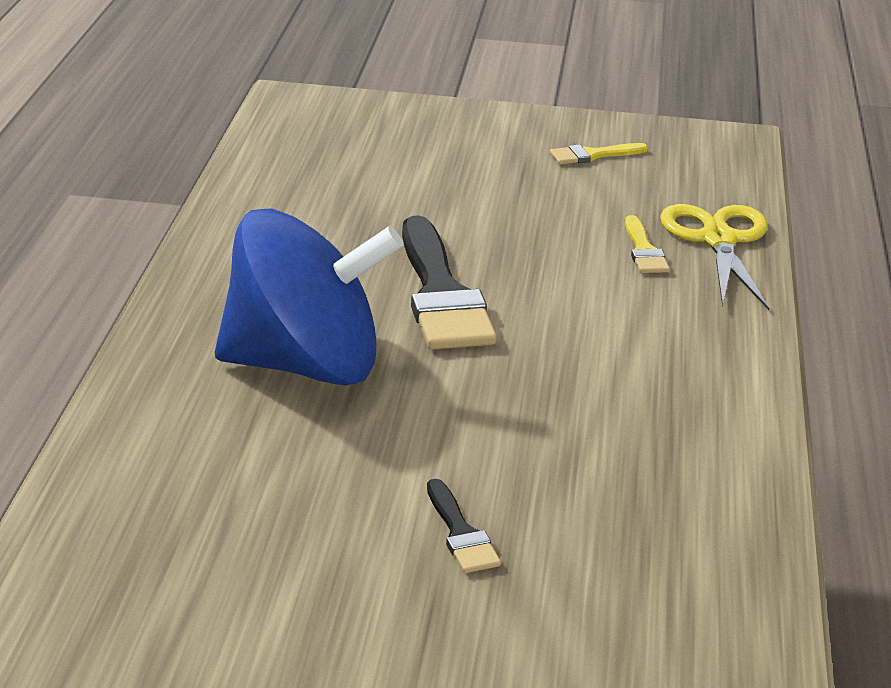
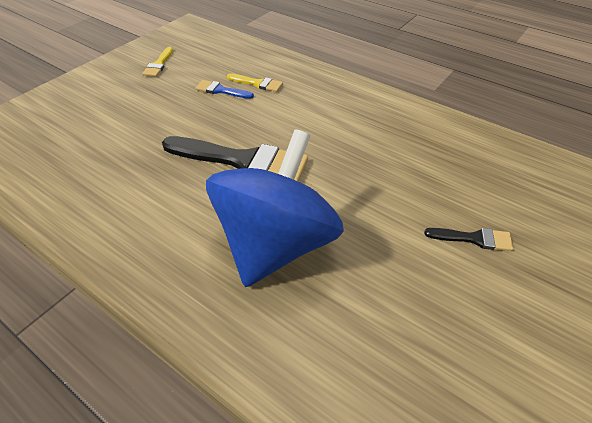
camera: 60 degrees left, 15 degrees up
(587, 226) = (221, 90): none -> blue brush
(718, 240) = (267, 62): yellow scissors -> none

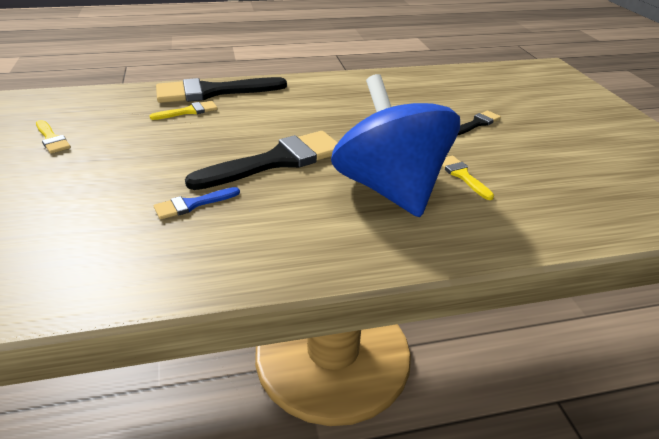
camera: 50 degrees left, 10 degrees down
(221, 90) = (163, 129): blue brush -> blue brush (192, 204)
(299, 74) = (212, 92): none -> black brush
(355, 280) = (462, 175): none -> yellow brush

